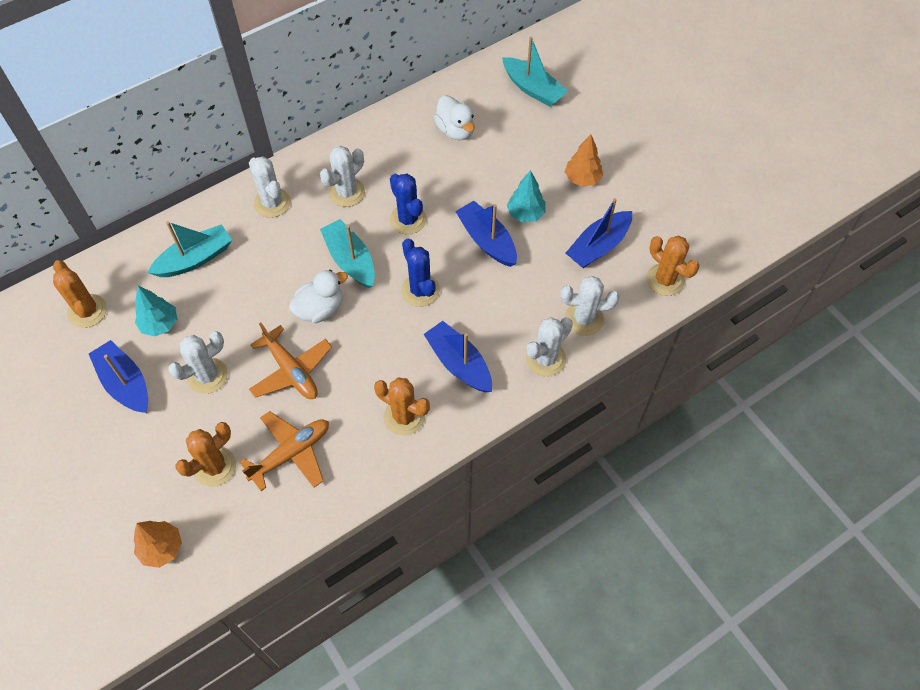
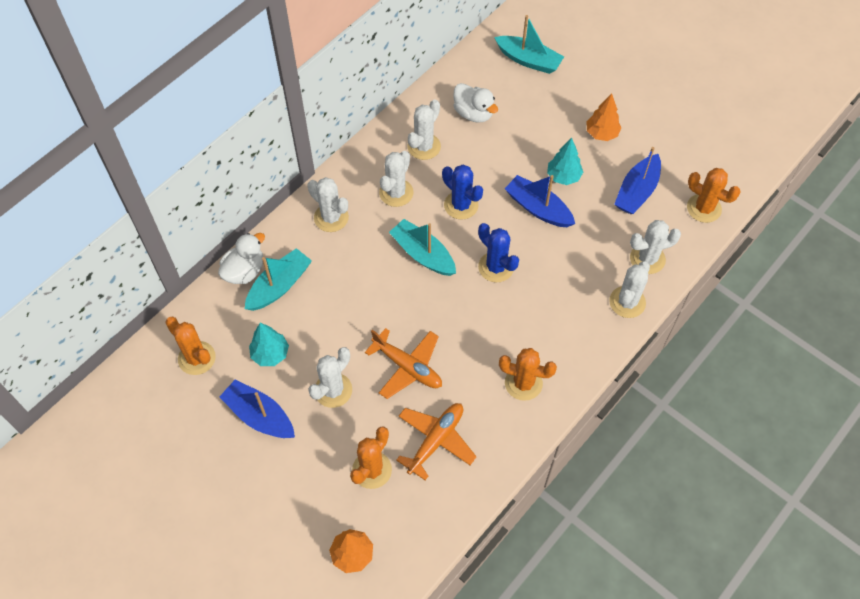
camera: 15 degrees left, 0 degrees up
(320, 309) = (412, 305): white duck -> white duck (244, 271)
(392, 153) = (424, 146): none -> white cactus
(459, 363) = (553, 324): blue boat -> none

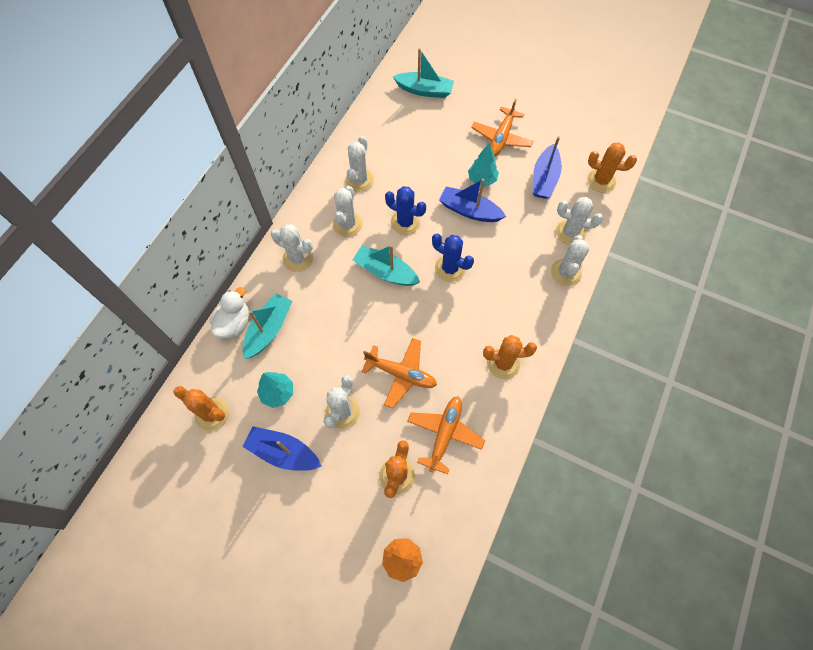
camera: 15 degrees left, 5 degrees up
(473, 113) = (392, 143): white duck -> none
(601, 134) = (501, 138): orange tree -> orange plane
(647, 259) = (570, 232): white cactus -> white cactus turned 45 degrees clockwise

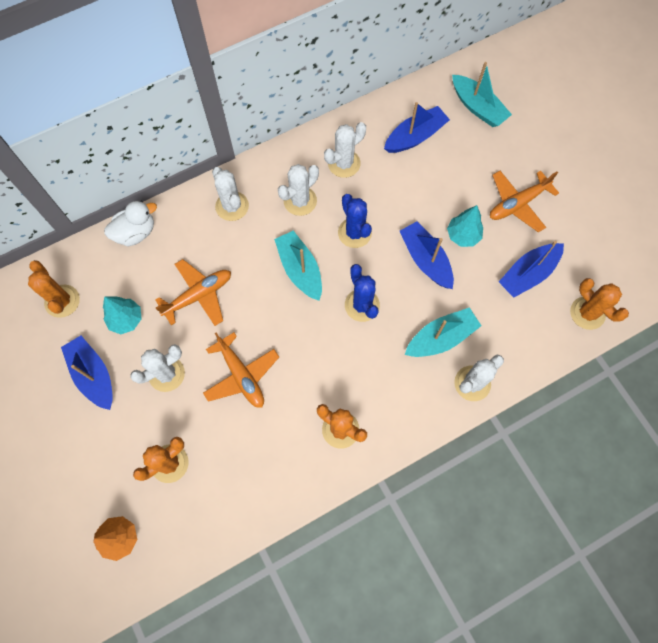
camera: 35 degrees right, 5 degrees up
(269, 329) = (160, 257): turquoise boat -> turquoise boat (441, 338)
(396, 133) = (415, 136): none -> blue boat
(444, 434) = (237, 456): orange plane -> orange plane (198, 295)
(570, 232) = (510, 346): white cactus -> none

